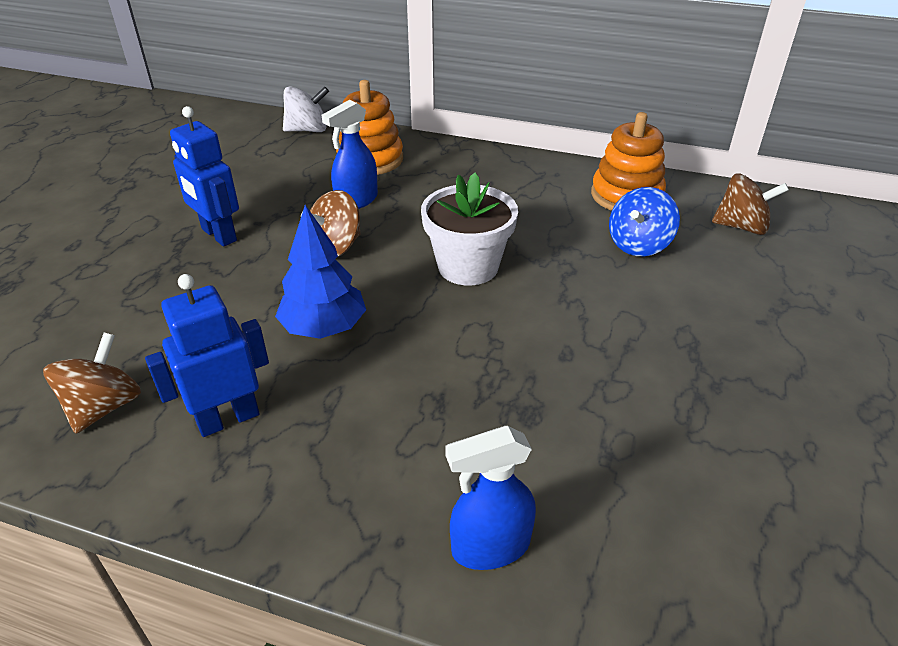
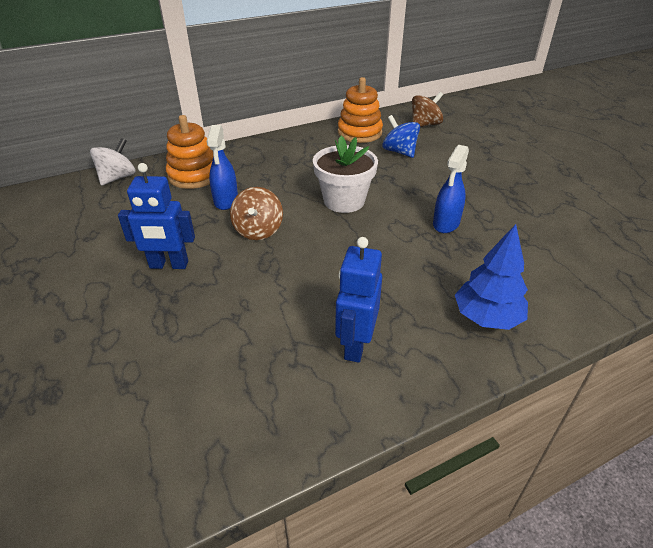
camera: 45 degrees left, 0 degrees up
(104, 407) = (274, 395): brown spinning top -> none
(324, 328) = (325, 271): blue tree -> blue tree (487, 317)
(490, 547) = (544, 303): blue spray bottle -> blue spray bottle (446, 224)
(638, 244) = (399, 152): blue spinning top -> blue spinning top turned 150 degrees clockwise

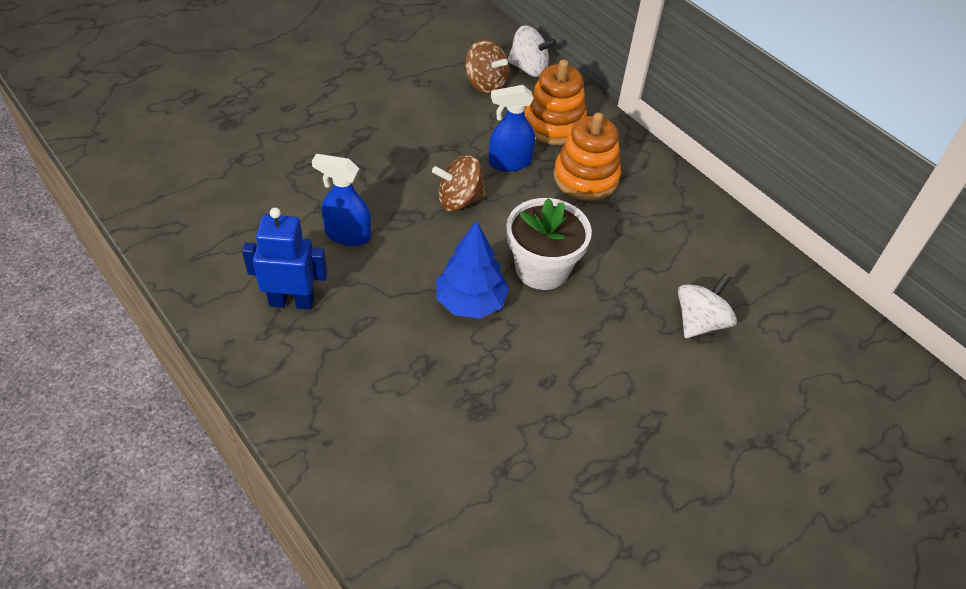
camera: 75 degrees right, 10 degrees up
(169, 265) = (387, 146): blue robot -> none
(359, 133) = (740, 269): orange stacking toy -> orange stacking toy (586, 177)
(399, 152) = (700, 322): blue spinning top -> white spinning top
(425, 125) = (813, 354): brown spinning top -> brown spinning top (485, 84)
(446, 224) = (519, 379): blue spray bottle -> blue spray bottle (347, 235)
(487, 317) = (342, 416): blue tree -> blue tree (471, 302)

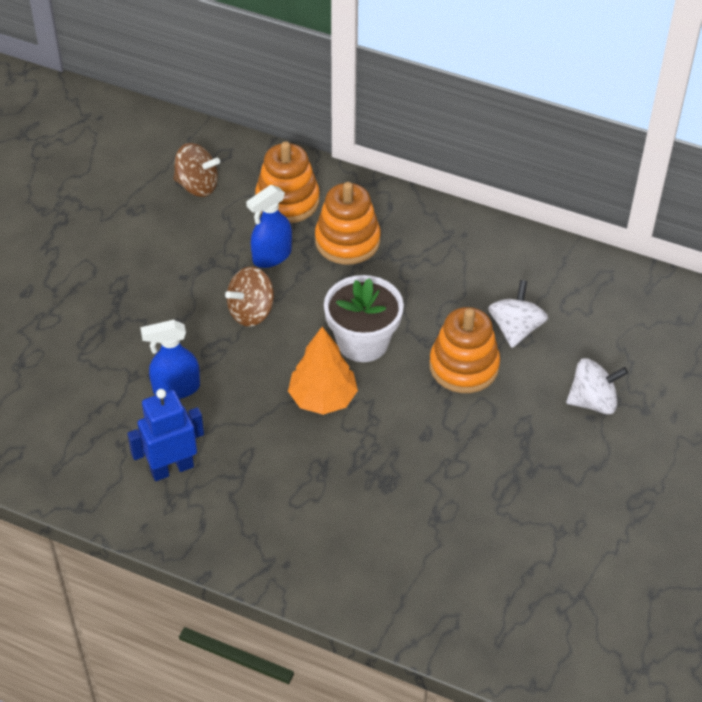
camera: 25 degrees left, 0 degrees up
(471, 302) = (323, 398): blue tree -> orange tree
(528, 68) = (227, 152): white spinning top -> white spinning top (593, 401)
(626, 334) = (464, 366): none -> orange stacking toy

